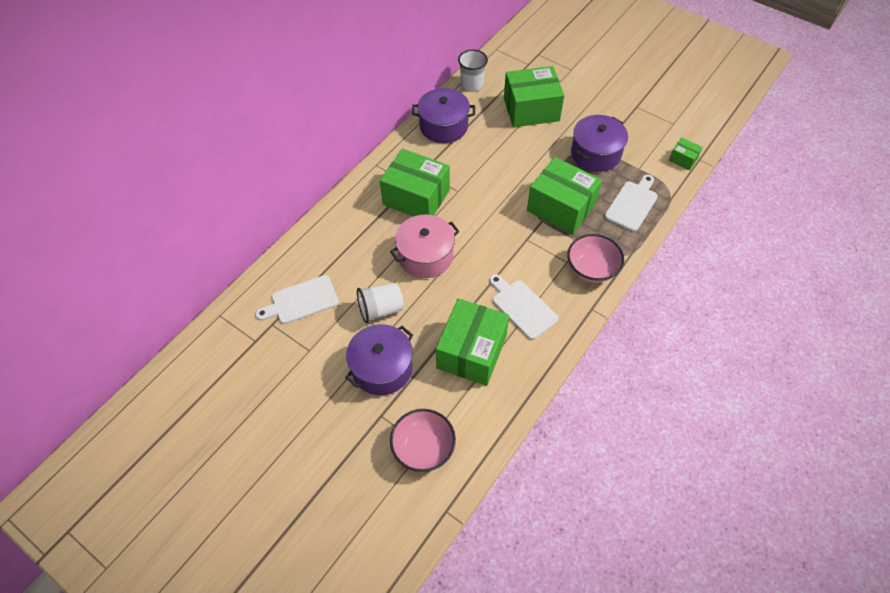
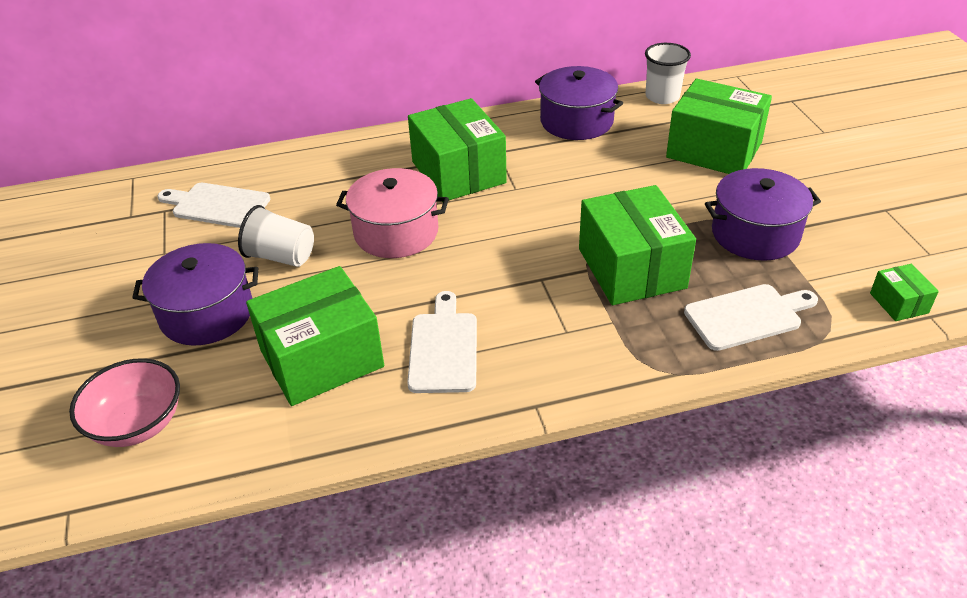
camera: 40 degrees right, 15 degrees down
(591, 269) = (592, 359): pink bowl -> none

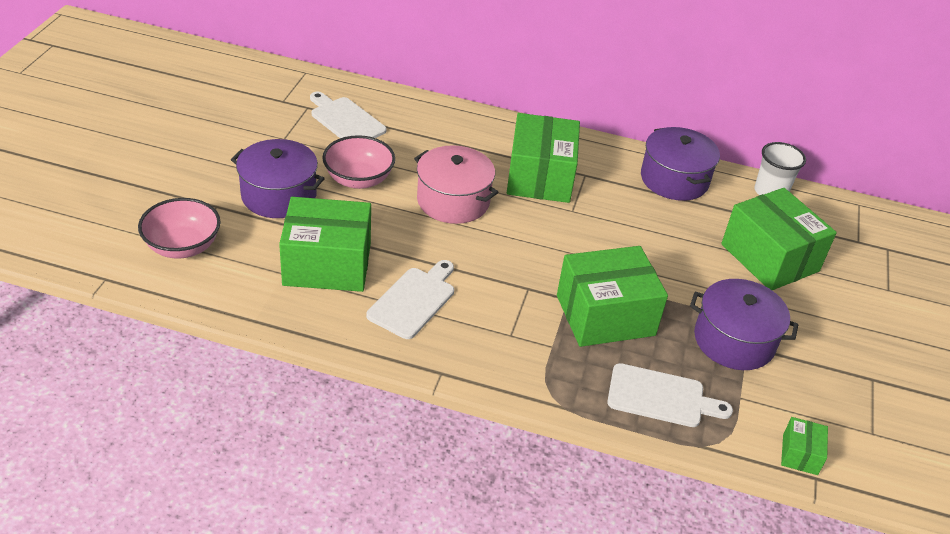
camera: 25 degrees right, 0 degrees up
(281, 256) = (358, 179): white cup -> pink bowl
(631, 268) = (605, 315): green box -> green box turned 60 degrees clockwise

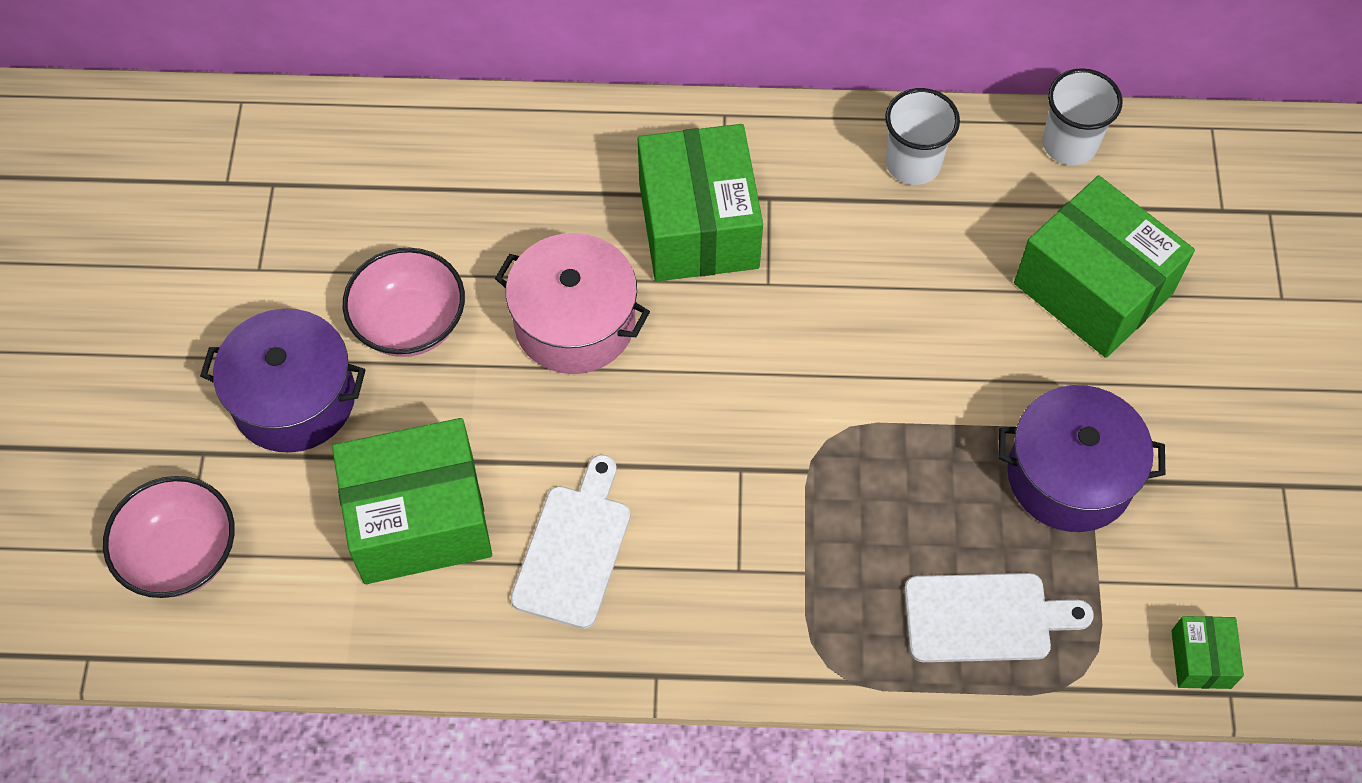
camera: 10 degrees left, 20 degrees up
(346, 120) = (346, 195): white cutting board -> none
(605, 315) = (869, 487): green box -> none
(674, 179) = (913, 163): purple pot -> white cup

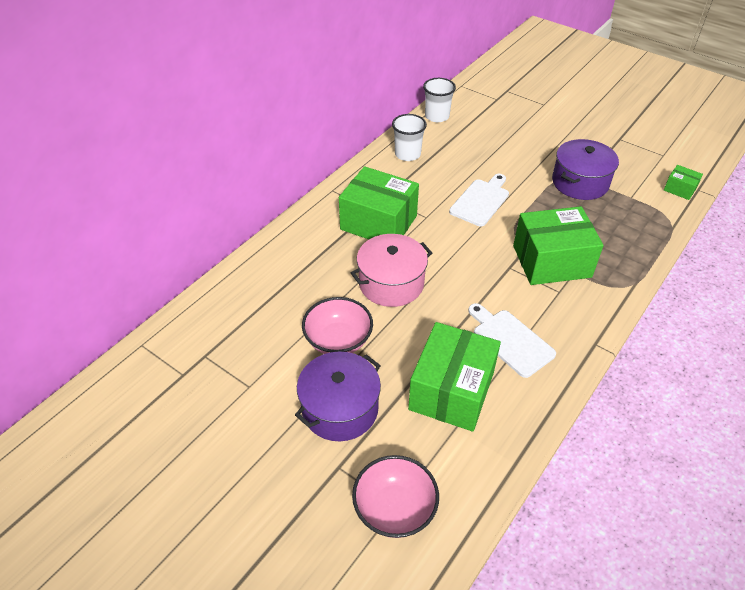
camera: 55 degrees left, 15 degrees down
(985, 618) = (629, 233): white cutting board -> white cutting board (481, 201)
(1093, 288) = (503, 140): green box -> green box (551, 261)

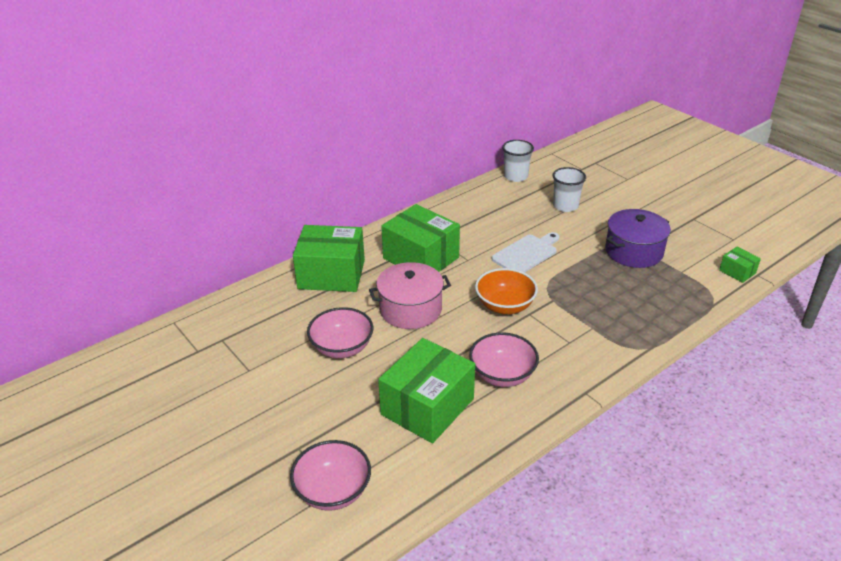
camera: 15 degrees right, 10 degrees down
(340, 408) = (319, 402): purple pot -> none
(407, 154) = (473, 205): white cup -> white cup (565, 206)
(482, 263) = (505, 306): none -> orange bowl
(510, 340) = (502, 375): white cutting board -> pink bowl
(551, 261) = (573, 315): green box -> green box (331, 274)

